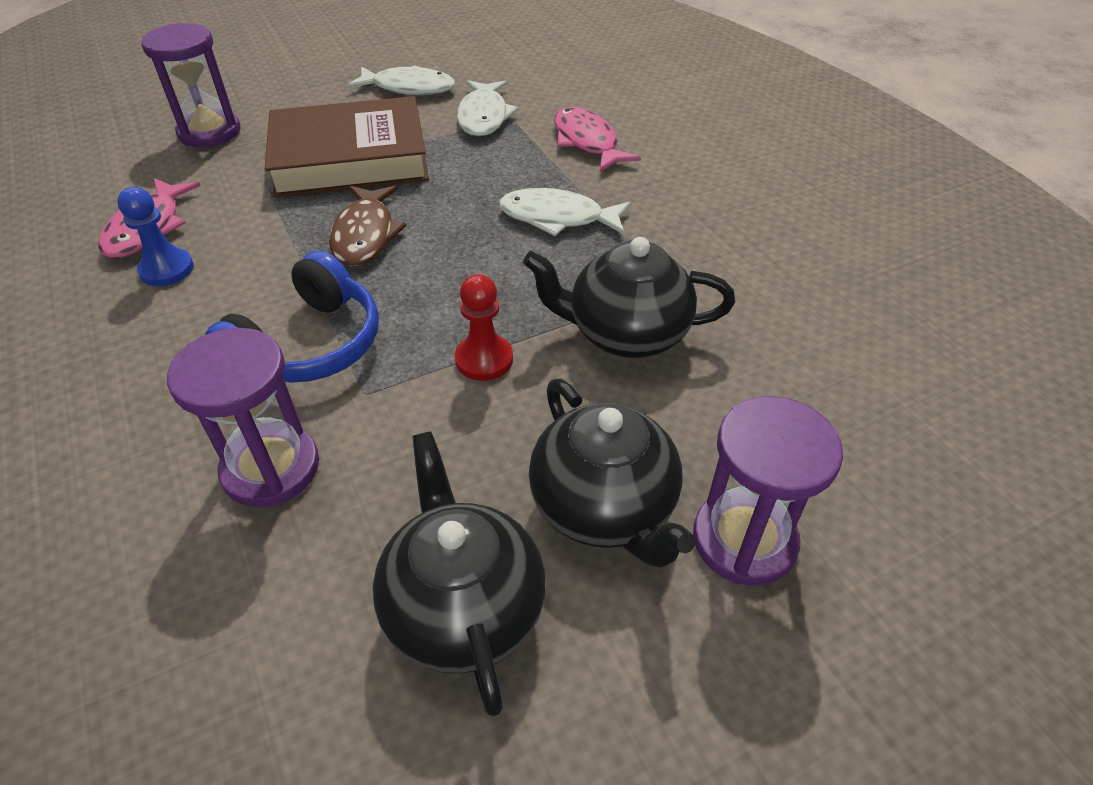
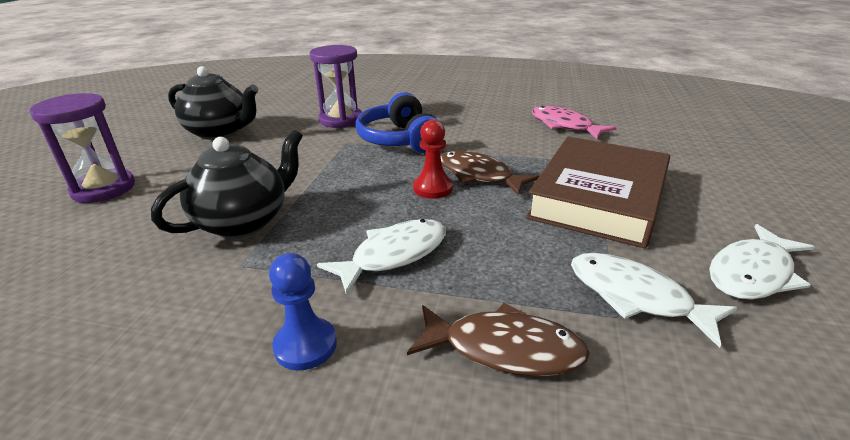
camera: 130 degrees right, 15 degrees down
(167, 269) = (514, 124): blue pawn -> blue pawn (305, 345)
(209, 132) = (692, 159): purple hourglass -> none
(484, 359) = (312, 173): red pawn -> red pawn (433, 188)
(587, 142) = (504, 348): pink fish -> brown fish
(604, 508) = (186, 167): black teapot -> none

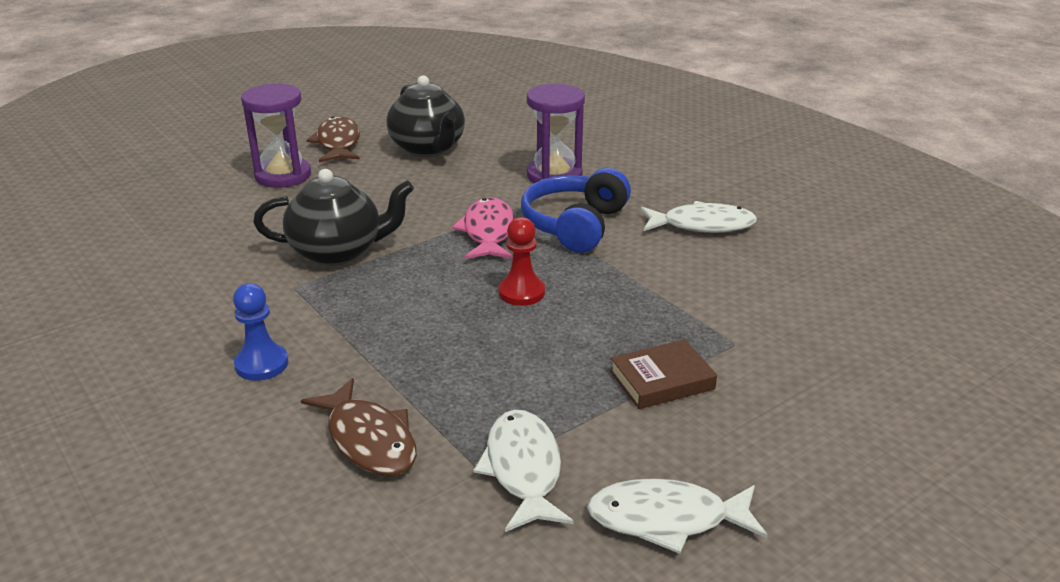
camera: 40 degrees right, 0 degrees up
(393, 255) = (399, 335): white fish -> white fish (702, 225)
(479, 175) = (585, 300): brown fish -> brown fish (338, 143)
(564, 126) = (792, 286): pink fish -> pink fish (488, 232)
(598, 198) = (662, 380): brown book -> brown book, size x0.47

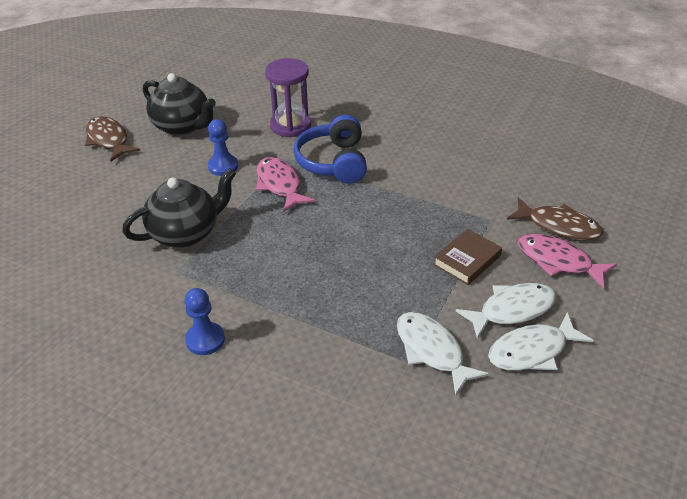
camera: 25 degrees left, 10 degrees up
(283, 175) = (88, 180): purple hourglass -> none
(369, 440) = (323, 367): brown fish -> brown fish (558, 226)
(438, 197) = (223, 166): none -> blue pawn
(521, 292) = (337, 225): red pawn -> none
(702, 225) = (413, 138): white fish -> white fish (512, 310)
(798, 422) = (558, 261): none -> pink fish

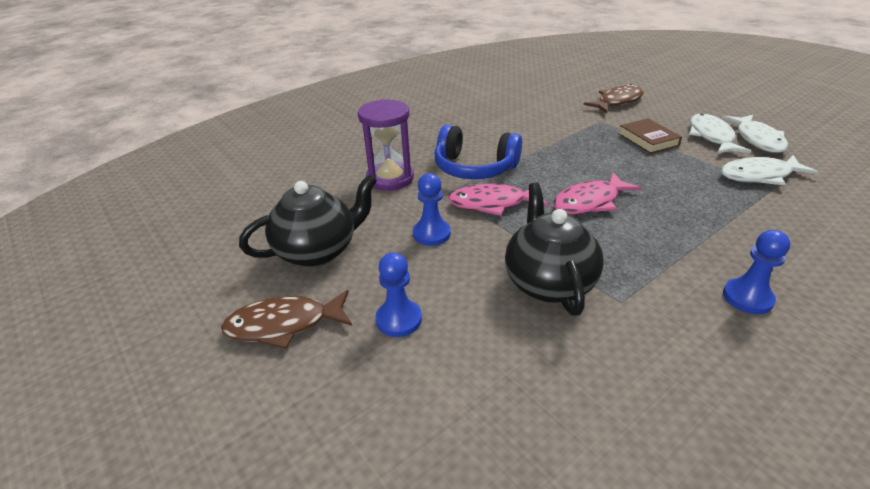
camera: 65 degrees left, 5 degrees down
(126, 179) = (399, 319): none -> blue pawn
(558, 261) = (658, 110): pink fish -> pink fish (590, 202)

